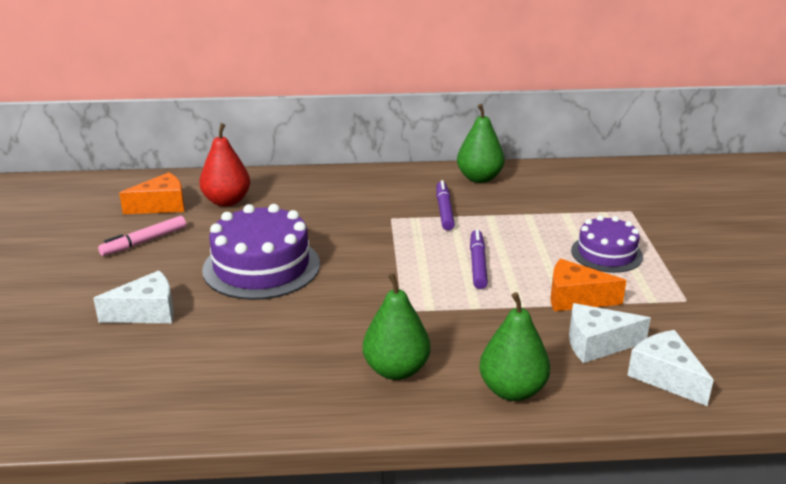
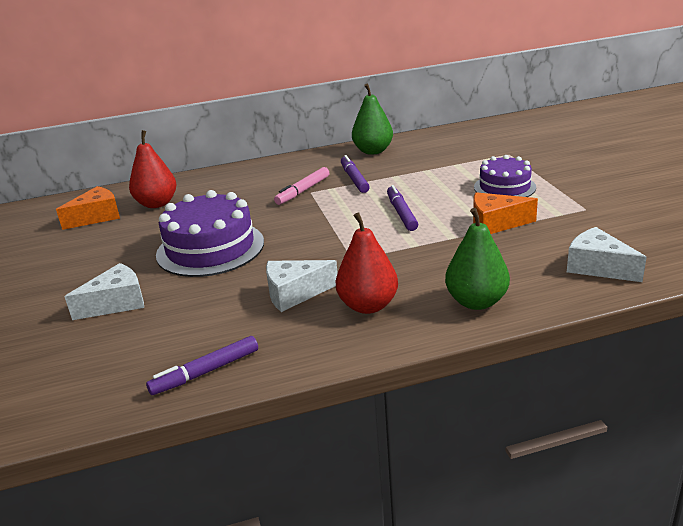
camera: 10 degrees left, 0 degrees up
(144, 242) = (91, 248): pink marker -> pink marker (303, 191)
(205, 410) = (205, 372): none -> purple marker
(396, 370) = (368, 305): green pear -> red pear
(597, 344) = (530, 254): white cheese -> white cheese (294, 293)

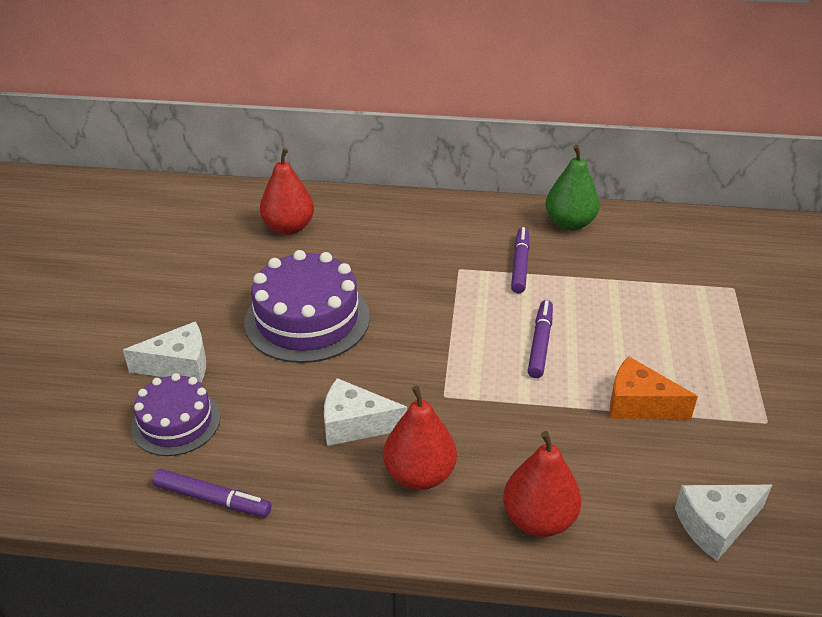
camera: 20 degrees right, 10 degrees up
(97, 217) = (220, 226): orange cheese -> none
(205, 372) = (212, 499): purple marker -> purple marker turned 150 degrees counterclockwise
(303, 191) = (451, 264): pink marker -> none
(476, 302) = (539, 519): green pear -> red pear
(504, 187) = (690, 345): purple cake -> purple cake (176, 422)
(598, 267) = (715, 525): white cheese -> white cheese turned 90 degrees counterclockwise

